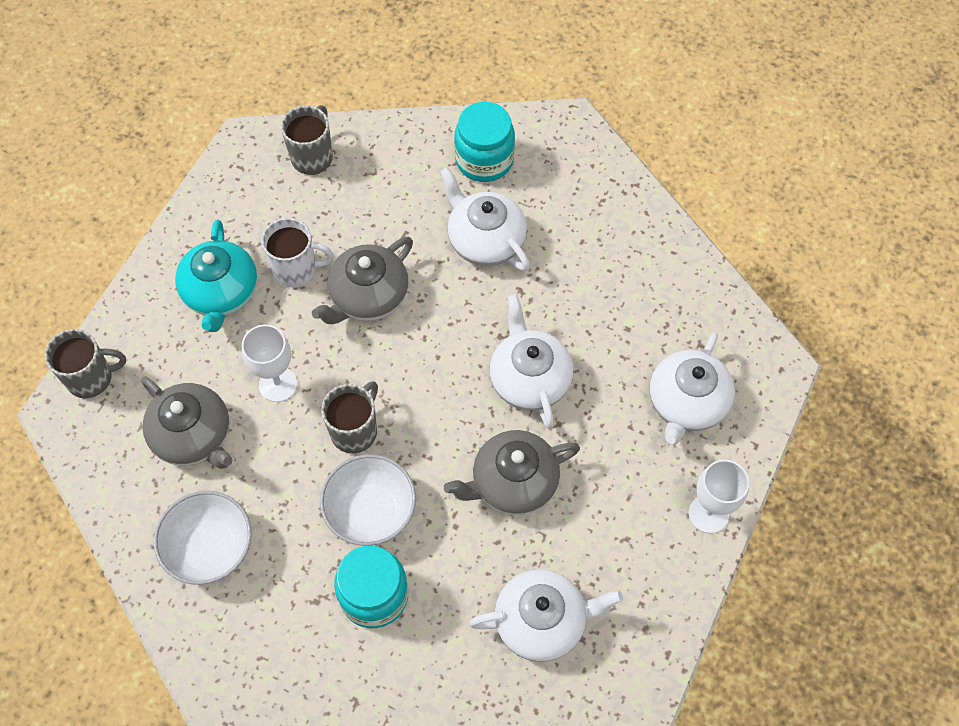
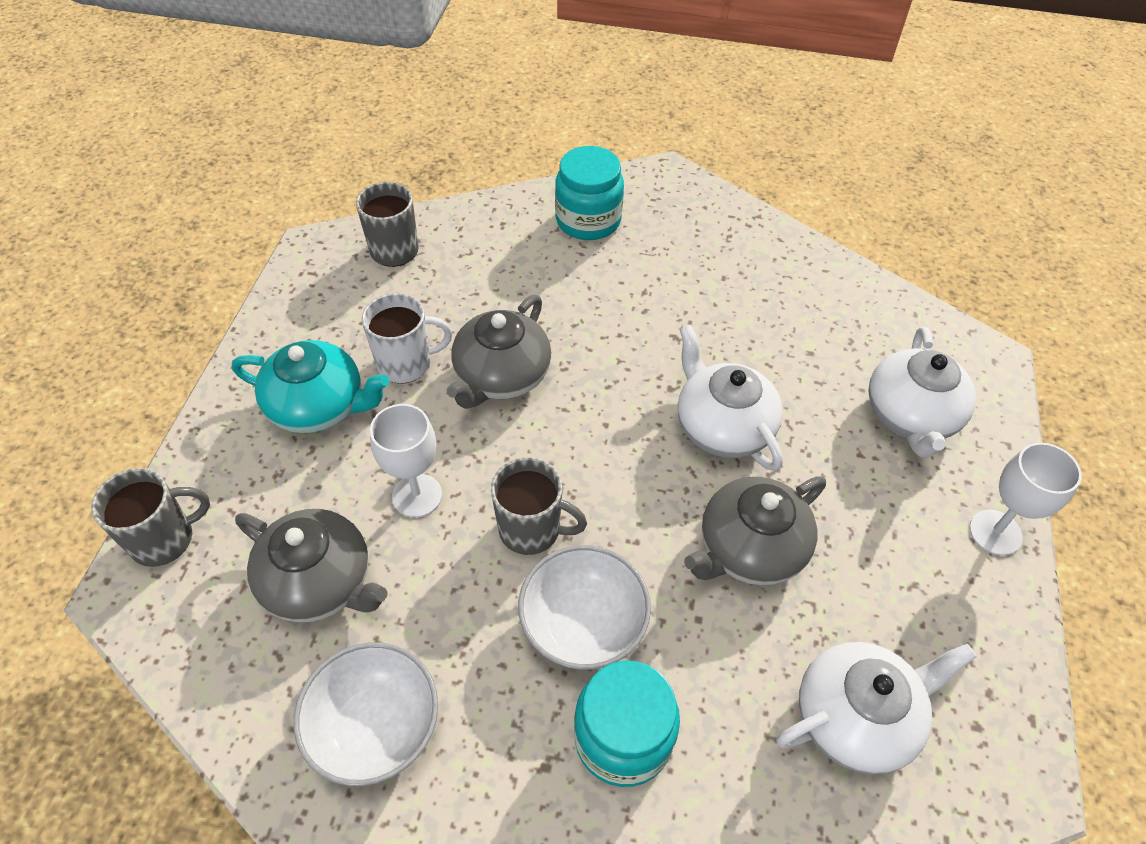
camera: 15 degrees left, 10 degrees down
(221, 293) = (318, 406): turquoise teapot -> turquoise teapot turned 60 degrees counterclockwise
(355, 431) = (531, 530): grey mug -> grey mug turned 90 degrees clockwise
(485, 240) = (617, 294): white teapot -> none

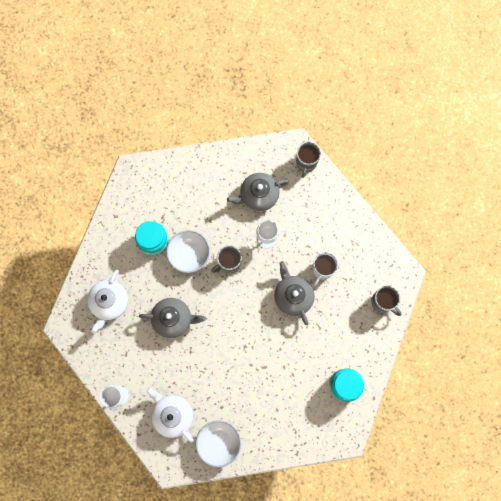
camera: 130 degrees right, 25 degrees up
(318, 406) = (324, 231): turquoise teapot -> none
(376, 728) = (204, 184): white bowl -> white bowl (219, 442)
(722, 426) = (218, 349): white teapot -> none
(749, 548) = (173, 319): grey teapot -> grey teapot turned 90 degrees clockwise

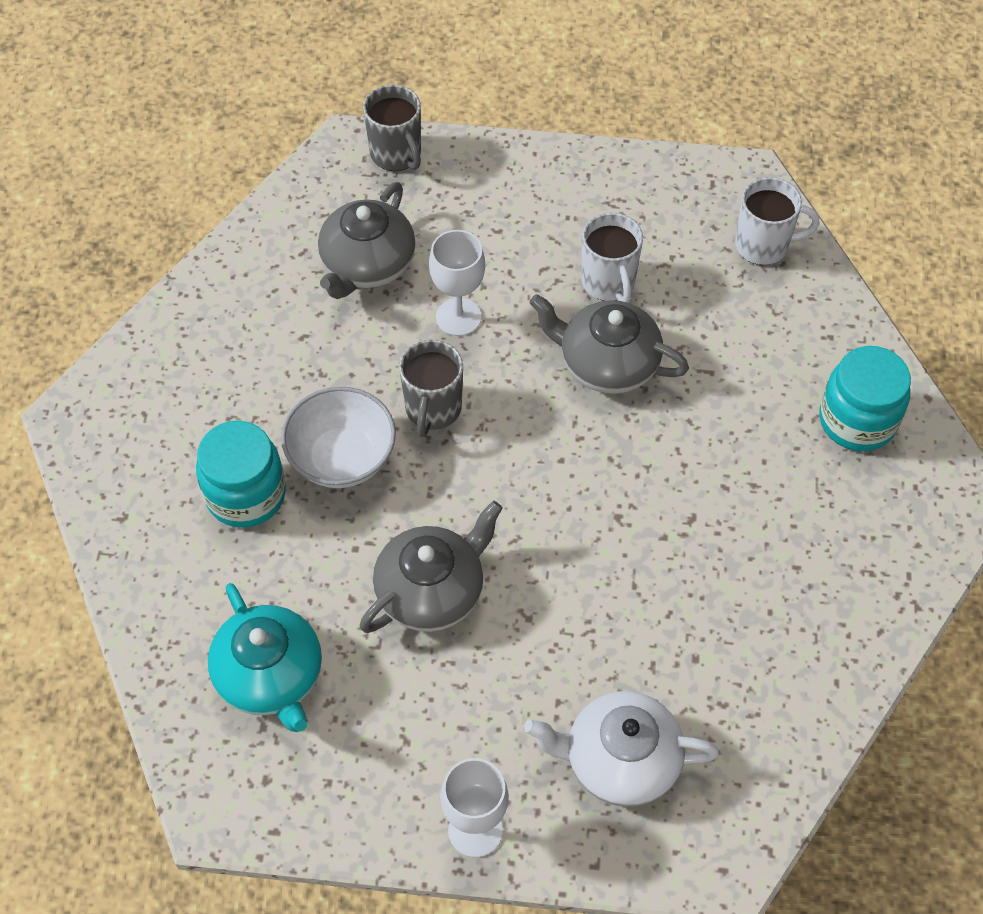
camera: 45 degrees left, 20 degrees down
(109, 302) = (270, 676): white teapot -> turquoise teapot
(219, 442) = (761, 724): white bowl -> none
(382, 302) = (763, 245): grey mug -> white mug

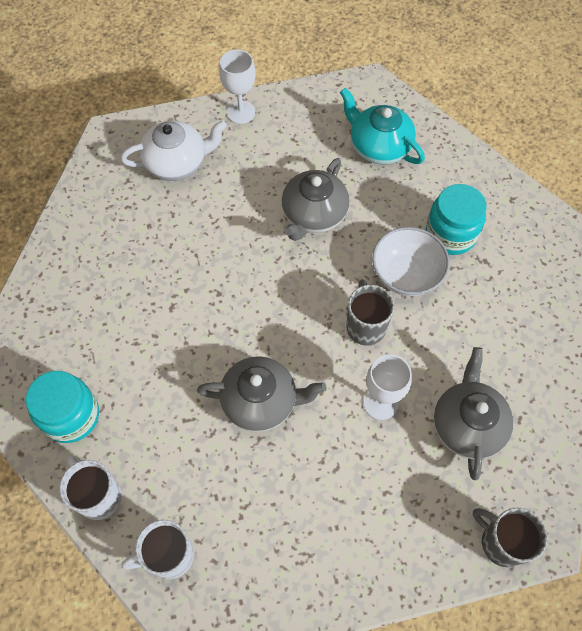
camera: 160 degrees right, 5 degrees up
(608, 283) = (282, 473): white mug -> white mug (99, 496)

